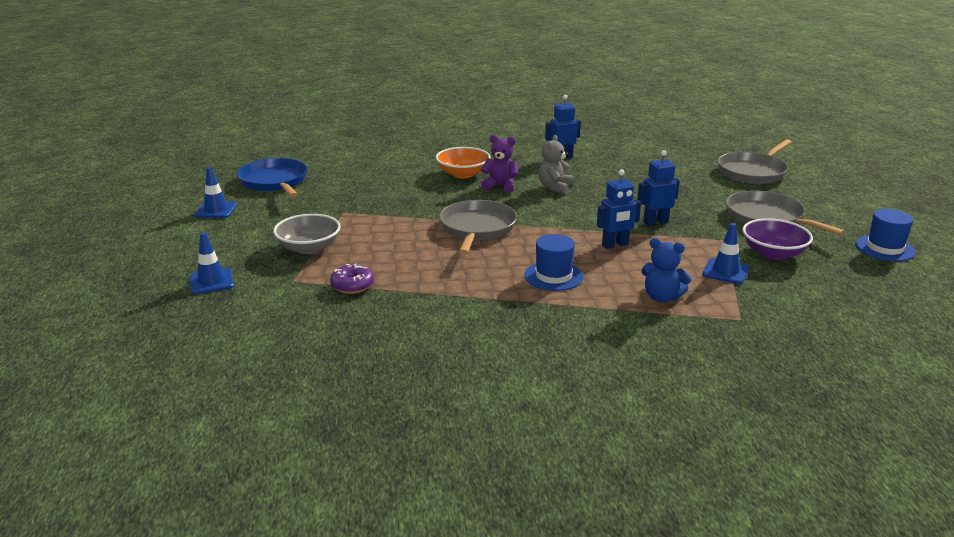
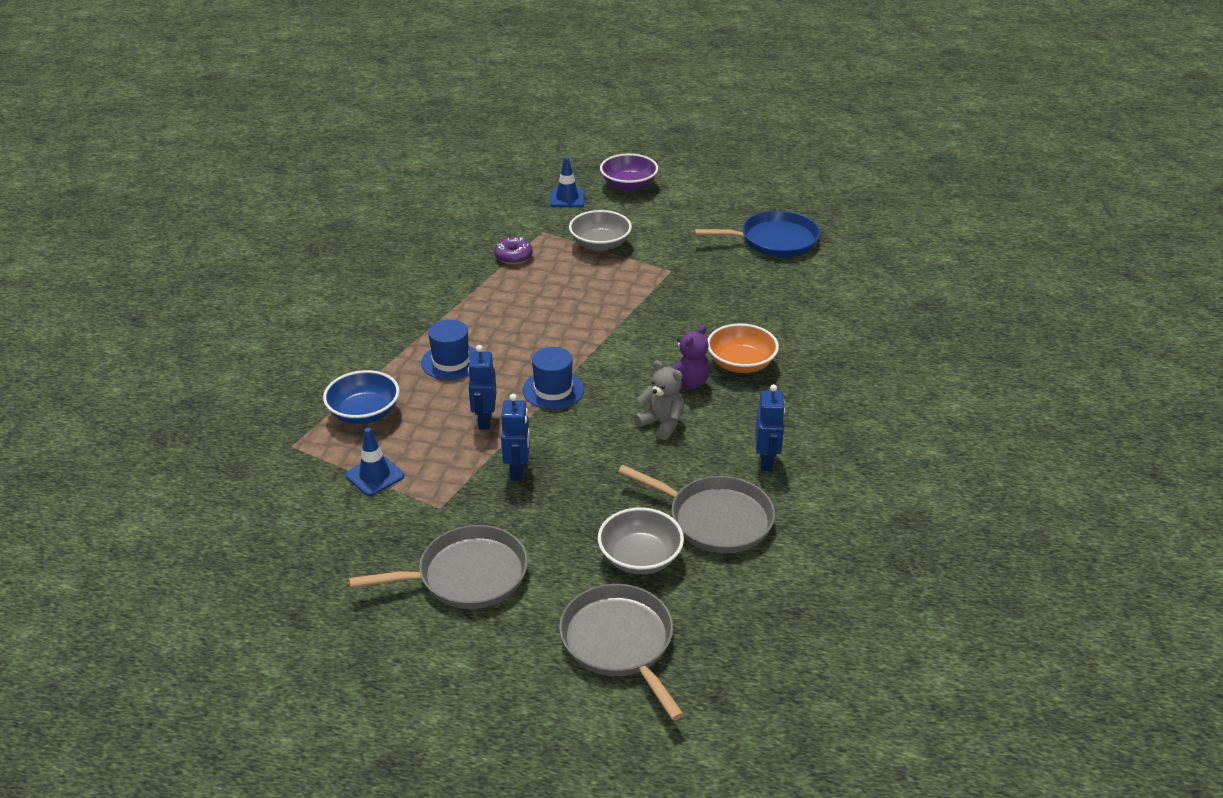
camera: 110 degrees right, 10 degrees up
(216, 210) = (714, 206): blue traffic cone -> none
(477, 228) = (582, 341): grey pan -> grey pan (715, 519)
(662, 297) = (364, 413): blue teddy bear -> blue bowl
(685, 176) = (640, 558): none -> grey bowl
(773, 253) = (382, 532): purple bowl -> purple bowl (628, 185)
(885, 248) = (320, 642): blue hat -> blue hat (553, 390)

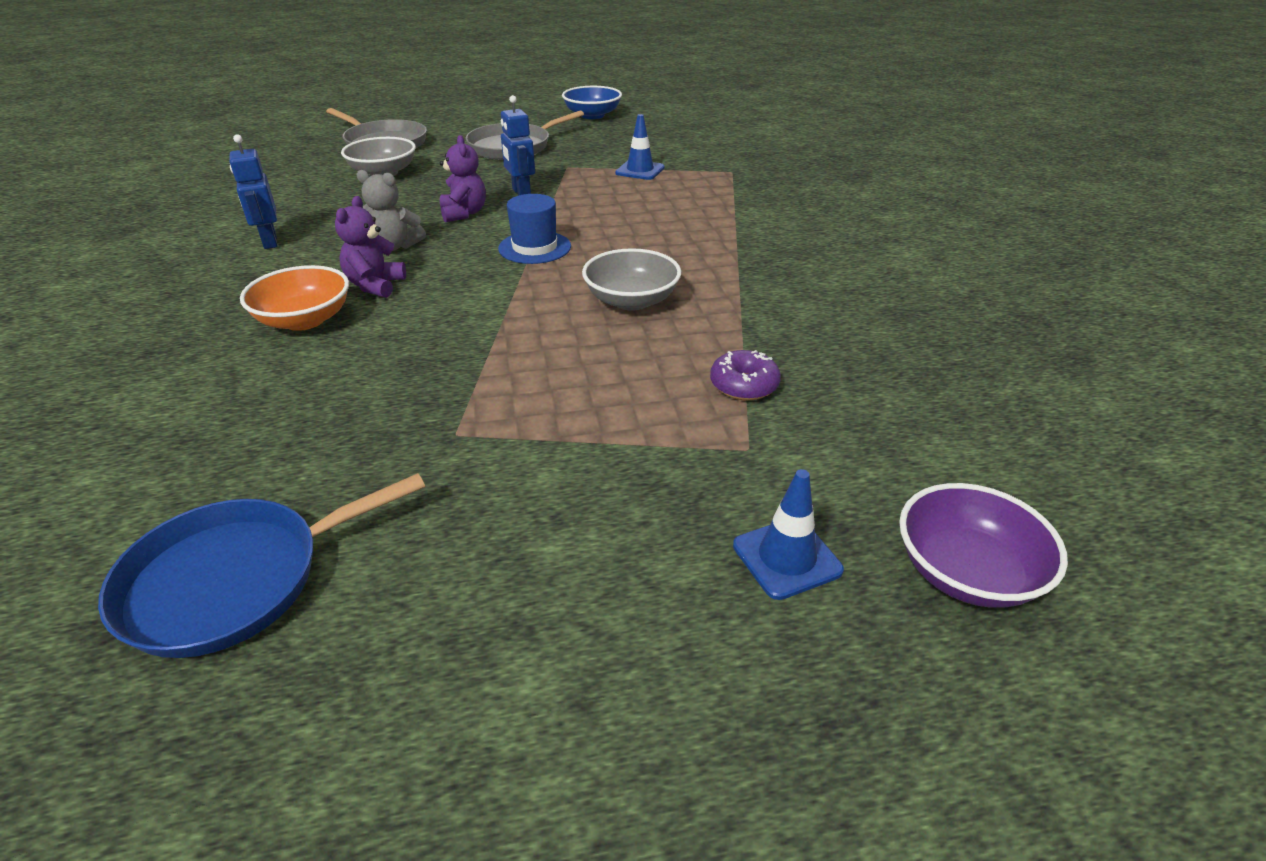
camera: 155 degrees right, 0 degrees up
(364, 413) = (703, 197): blue bowl -> blue bowl (592, 115)
(451, 362) = (672, 246): blue hat -> none
(484, 420) = (584, 214): blue robot -> none
(587, 453) = (464, 213): none -> purple teddy bear
(600, 244) = (619, 452): grey bowl -> grey bowl (631, 300)
(628, 185) = (680, 668): purple bowl -> purple bowl (966, 572)
(715, 519) = (321, 200): grey pan -> none

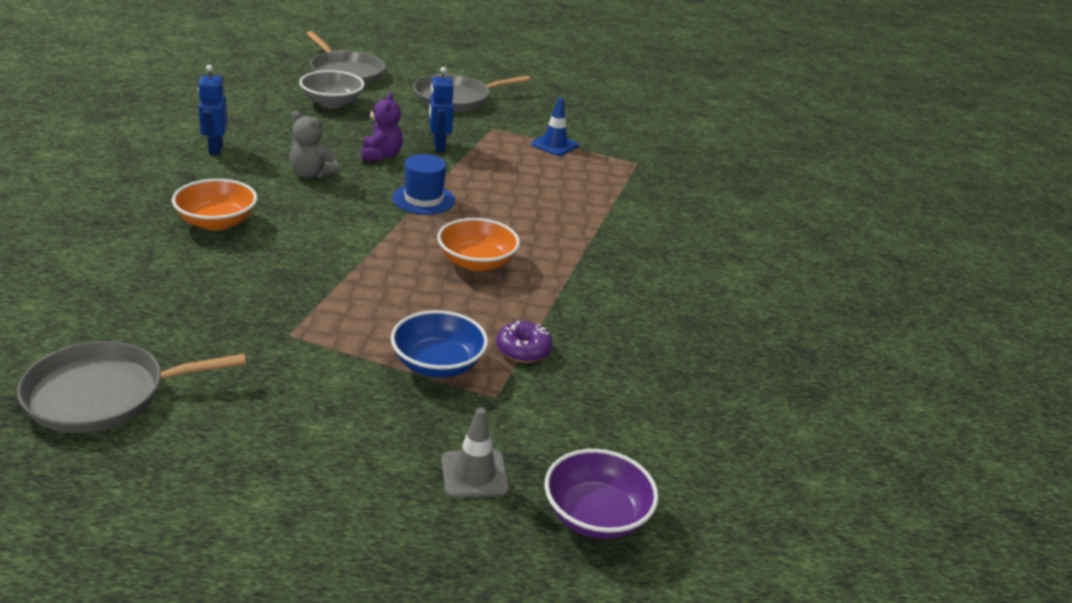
camera: 10 degrees right, 5 degrees down
(234, 580) = (103, 394): blue pan -> grey pan
(375, 285) = (281, 205): purple teddy bear -> none
(592, 115) = (545, 79): blue bowl -> blue bowl (438, 364)
(631, 300) = (476, 262): grey bowl -> orange bowl
(786, 558) = (474, 474): blue traffic cone -> grey traffic cone

